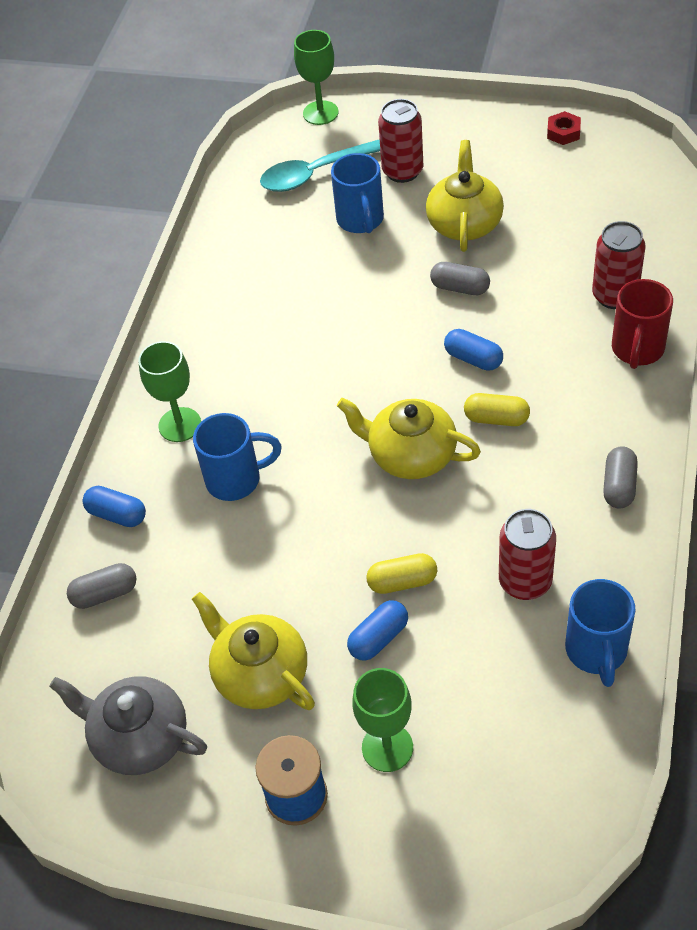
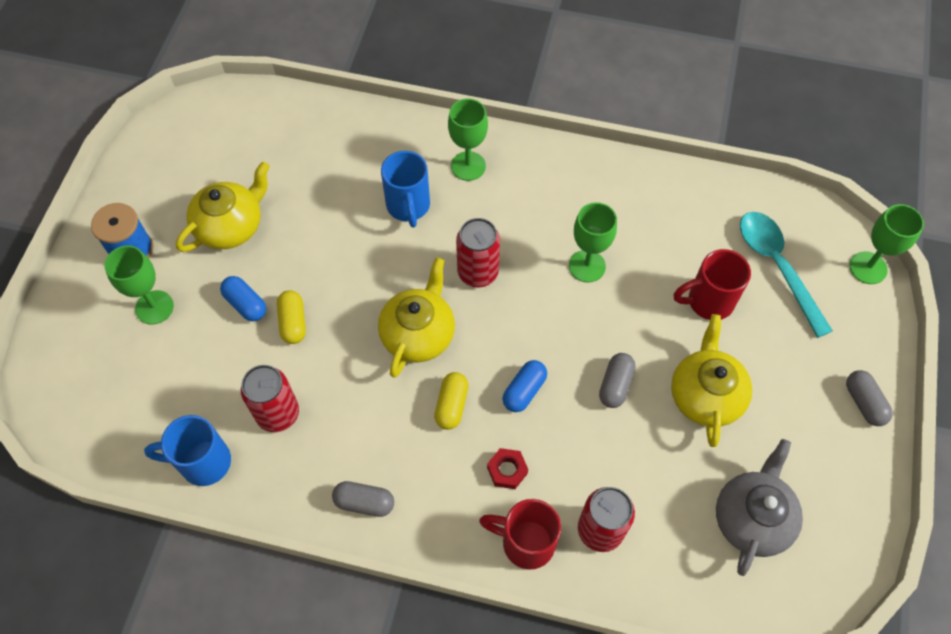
camera: 85 degrees right, 10 degrees up
(105, 594) = (315, 128): grey capsule -> grey capsule (864, 403)
(117, 514) = (385, 130): blue capsule -> none
(139, 738) = (196, 156): grey teapot -> grey teapot (752, 518)
(320, 313) = (587, 266): none -> green goblet
(361, 220) = (708, 301): blue mug -> red mug
(402, 171) = (781, 341): red can -> red can (478, 273)
(464, 223) = (705, 395): yellow teapot -> yellow teapot turned 90 degrees counterclockwise
(563, 132) = (853, 507): red nut -> red nut (507, 470)

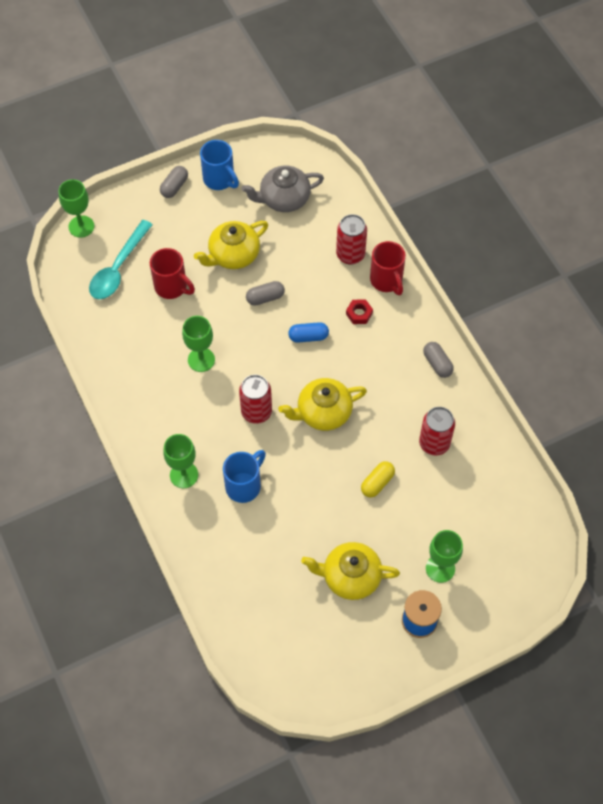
camera: 130 degrees left, 0 degrees up
(203, 462) = (493, 456): blue mug -> blue mug (220, 179)
(245, 304) = (390, 519): blue capsule -> none
(451, 405) = (349, 364): yellow capsule -> none

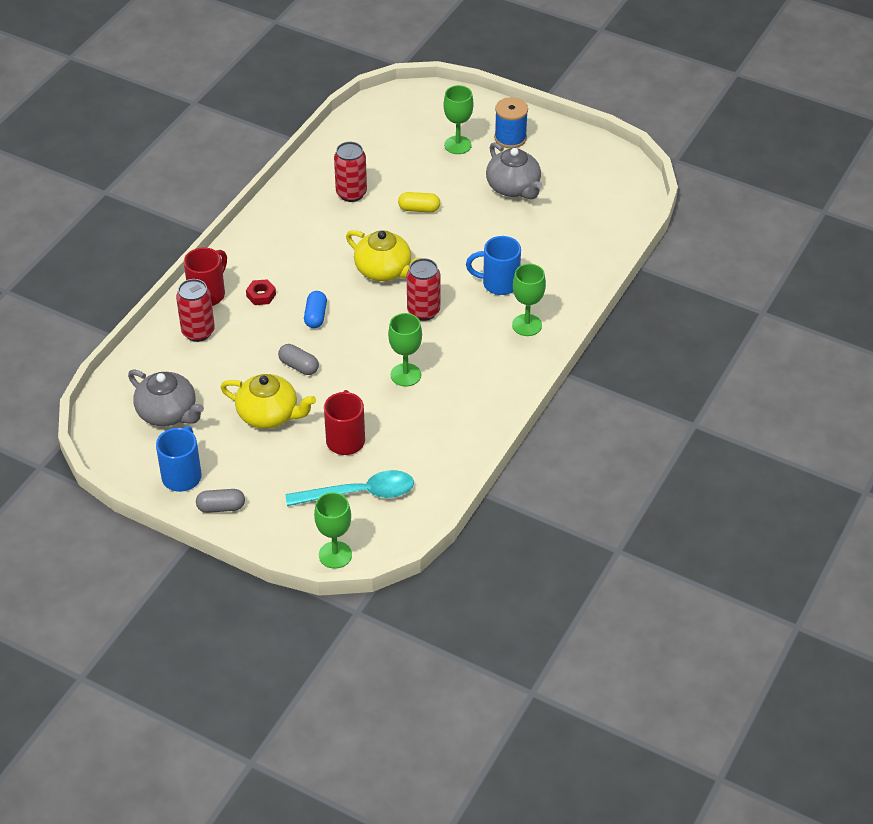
camera: 125 degrees left, 15 degrees down
(308, 337) = (315, 316): blue capsule -> blue capsule turned 45 degrees clockwise
(350, 576) = (513, 187): yellow teapot -> grey teapot
(437, 364) = (271, 224): grey capsule -> none

